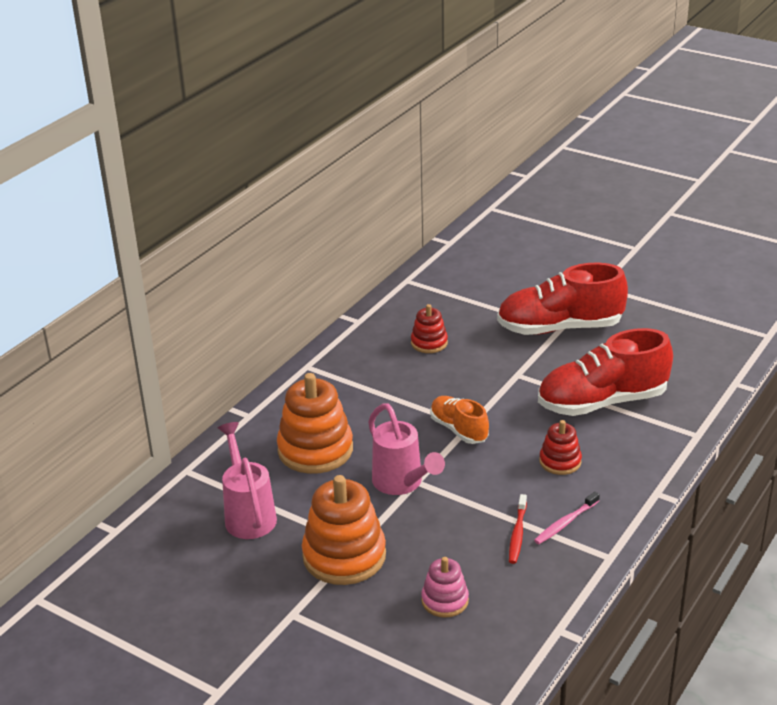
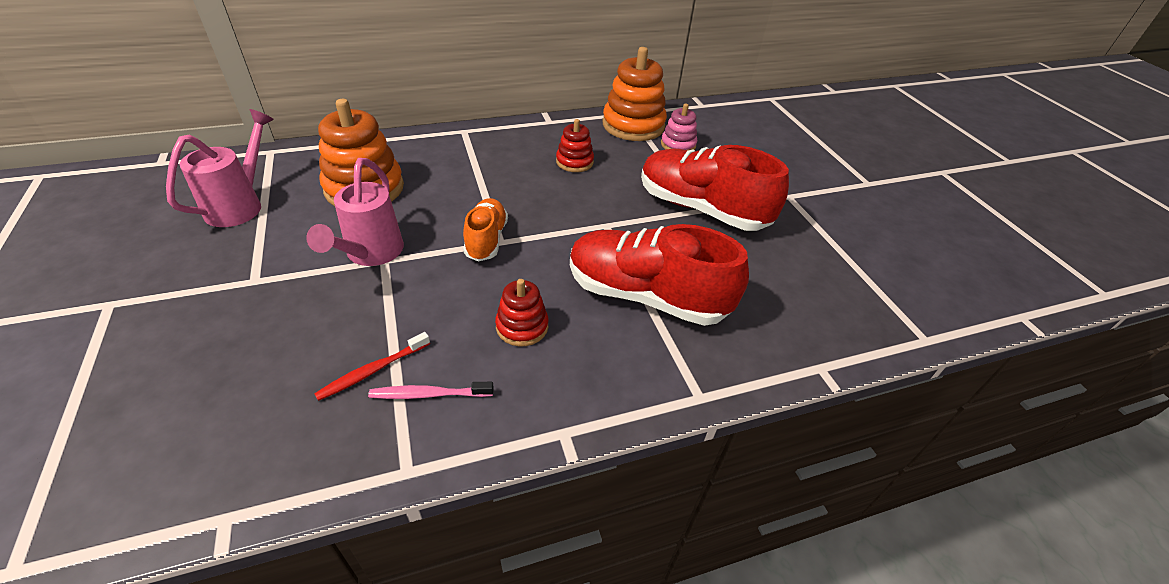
camera: 35 degrees right, 10 degrees up
(344, 556) = (227, 283): orange stacking toy -> orange stacking toy (633, 125)
(445, 600) = (208, 388): pink stacking toy -> pink stacking toy (678, 145)

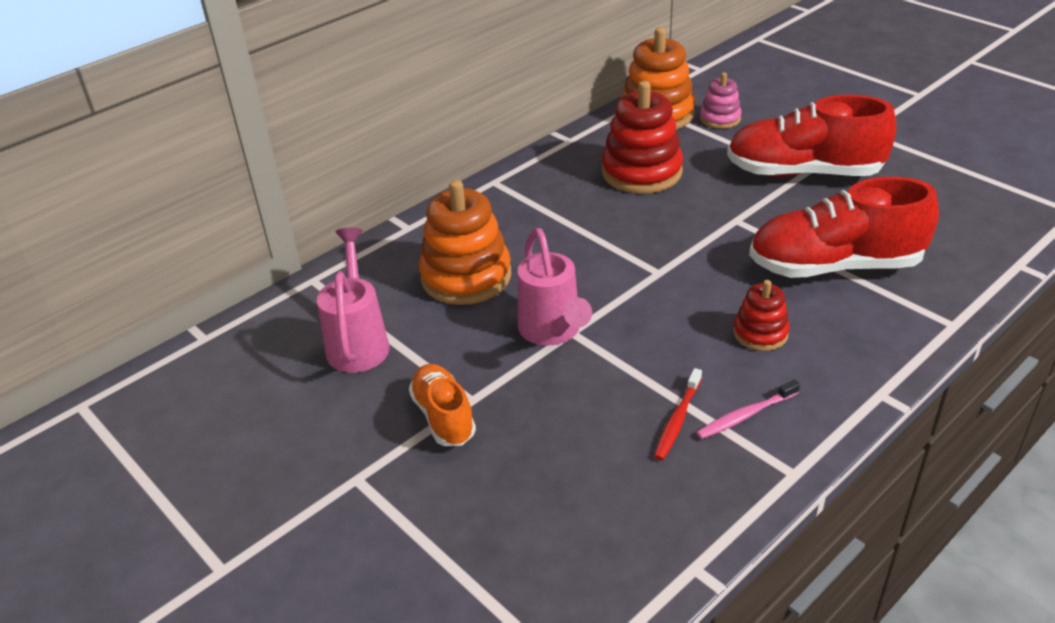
camera: 20 degrees left, 5 degrees down
(486, 240) = (644, 276): orange shoe -> orange shoe (443, 417)
(574, 162) = (641, 172): red stacking toy -> red stacking toy, size x1.84

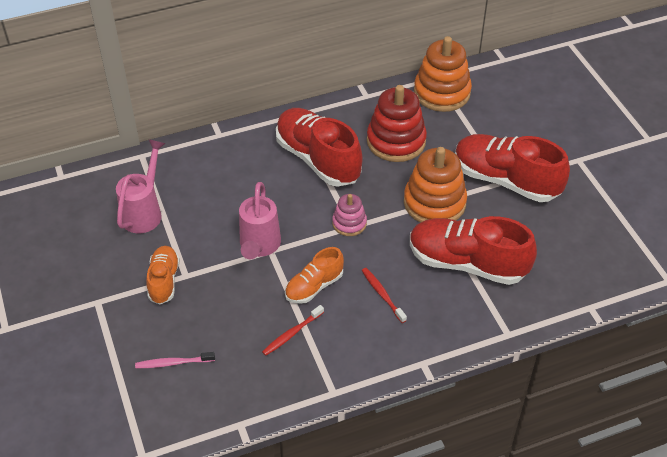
camera: 20 degrees right, 10 degrees up
(466, 276) = (232, 186): orange stacking toy -> orange stacking toy (434, 203)
(559, 216) = (318, 159): none -> red shoe
(663, 353) = (314, 286): none -> orange shoe
(720, 119) = (483, 112): pink stacking toy -> pink stacking toy (349, 223)
(745, 415) = (332, 346): pink toothbrush -> pink toothbrush (173, 363)
(760, 333) = (382, 294): red stacking toy -> red toothbrush

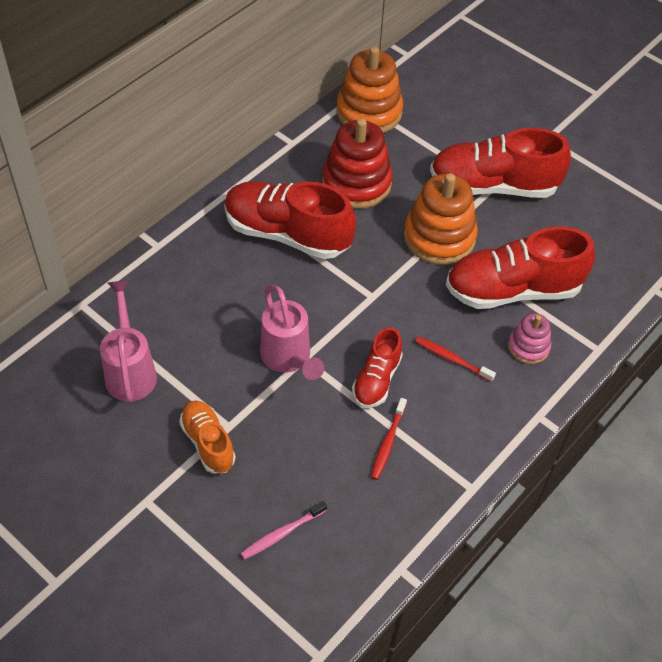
camera: 30 degrees left, 5 degrees up
(314, 286) = (376, 379): orange shoe -> red shoe
(349, 223) = (367, 294): pink stacking toy -> pink stacking toy (528, 347)

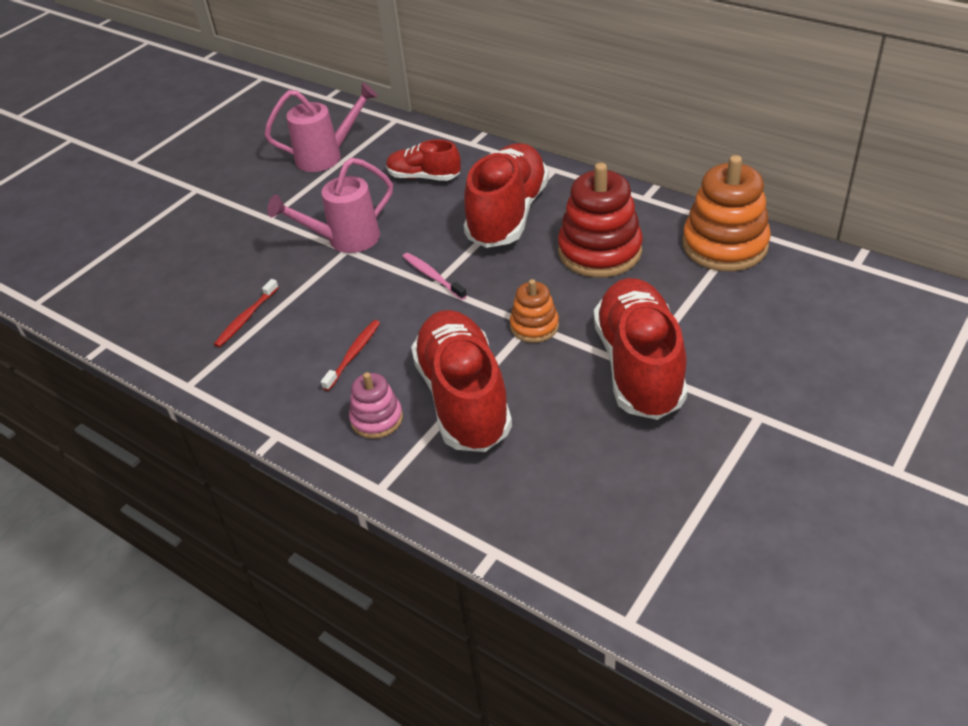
camera: 90 degrees right, 10 degrees down
(208, 443) = (251, 210): orange shoe -> none
(282, 533) = (155, 265): pink toothbrush -> pink toothbrush (432, 276)
(376, 379) = (323, 301): red shoe -> red shoe (424, 177)
(388, 443) = (246, 318): red toothbrush -> red toothbrush turned 75 degrees counterclockwise
(439, 237) = (534, 326): orange stacking toy -> orange stacking toy, size x0.54

